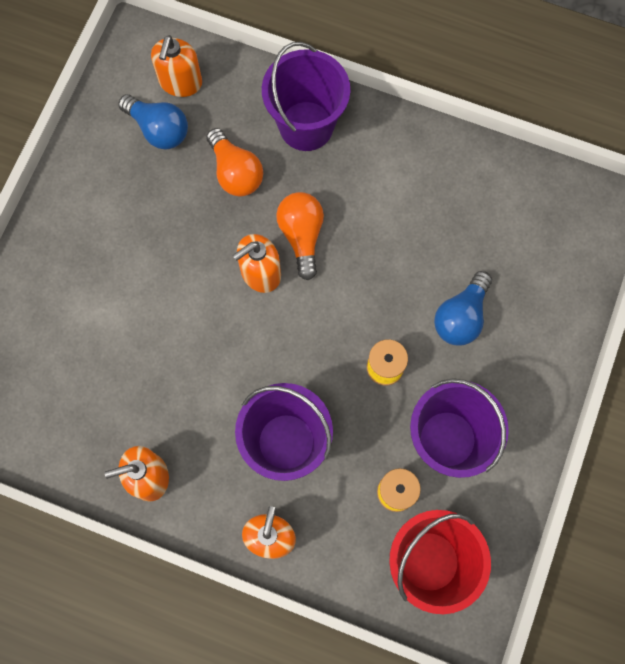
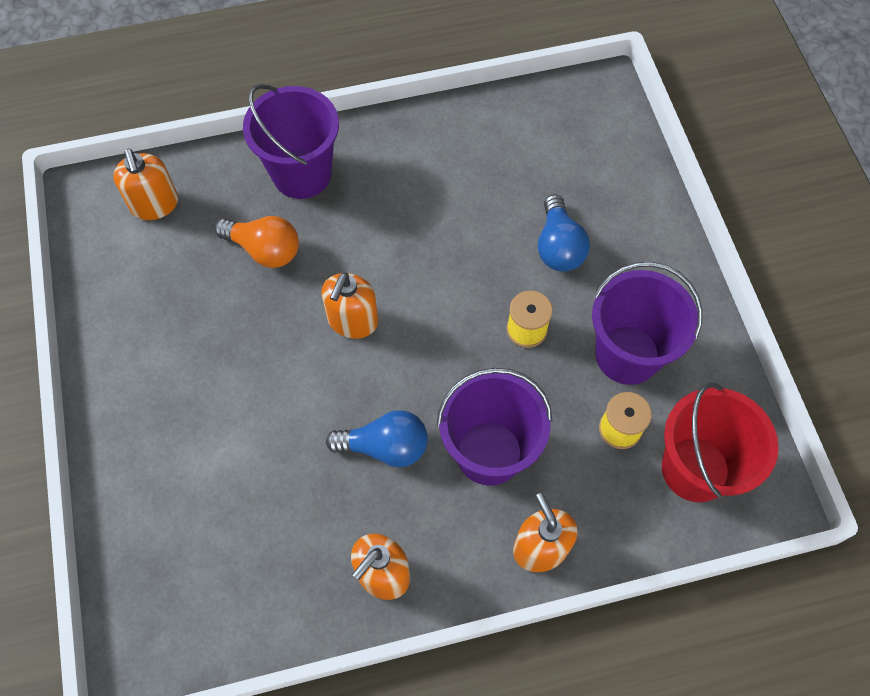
camera: 35 degrees left, 10 degrees down
(158, 129) = (162, 256): blue light bulb -> blue light bulb (385, 447)
(301, 236) = (367, 266): orange light bulb -> none

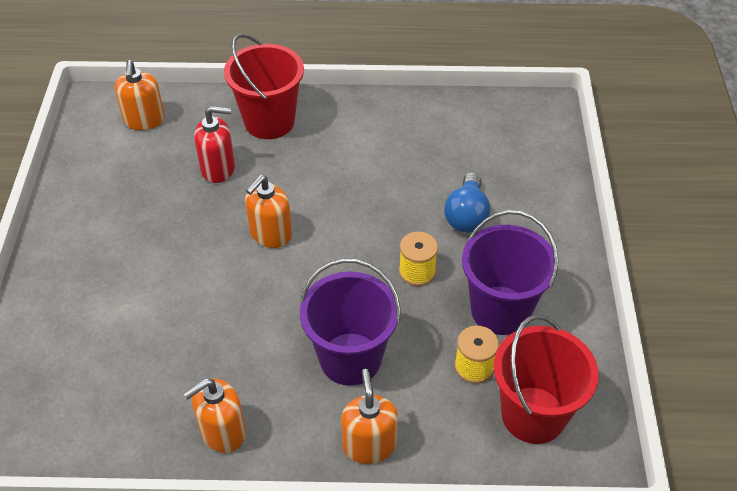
camera: 15 degrees right, 15 degrees down
(264, 250) = (218, 168): orange light bulb -> red soap dispenser
(302, 174) = (269, 121): purple bucket -> red bucket
(385, 447) = (262, 334): blue light bulb -> none

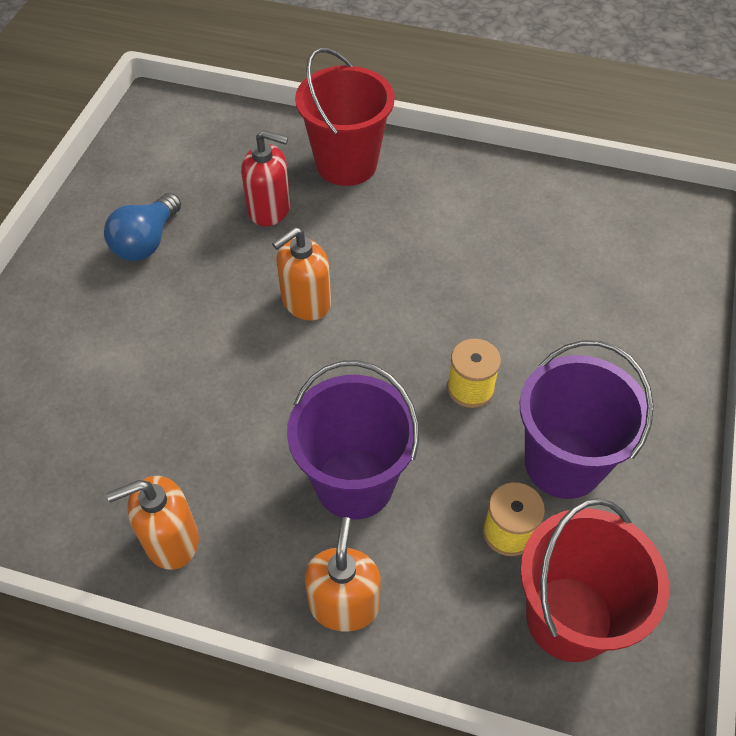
camera: 15 degrees right, 5 degrees up
(144, 120) = (204, 136): orange soap dispenser -> none
(466, 215) = (554, 328): blue light bulb -> blue light bulb (147, 242)

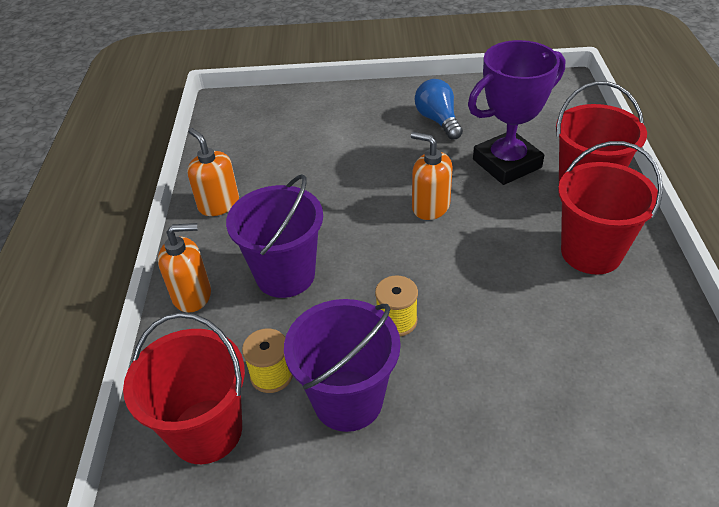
camera: 75 degrees right, 10 degrees down
(147, 242) = (438, 120): blue light bulb -> blue light bulb turned 60 degrees clockwise
(270, 209) = (506, 163): red soap dispenser -> purple trophy
(439, 199) = (591, 252): none -> red bucket

